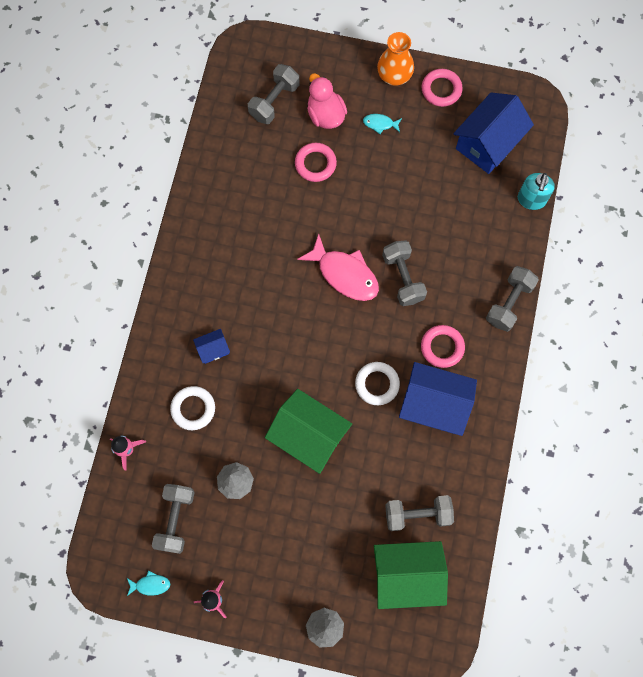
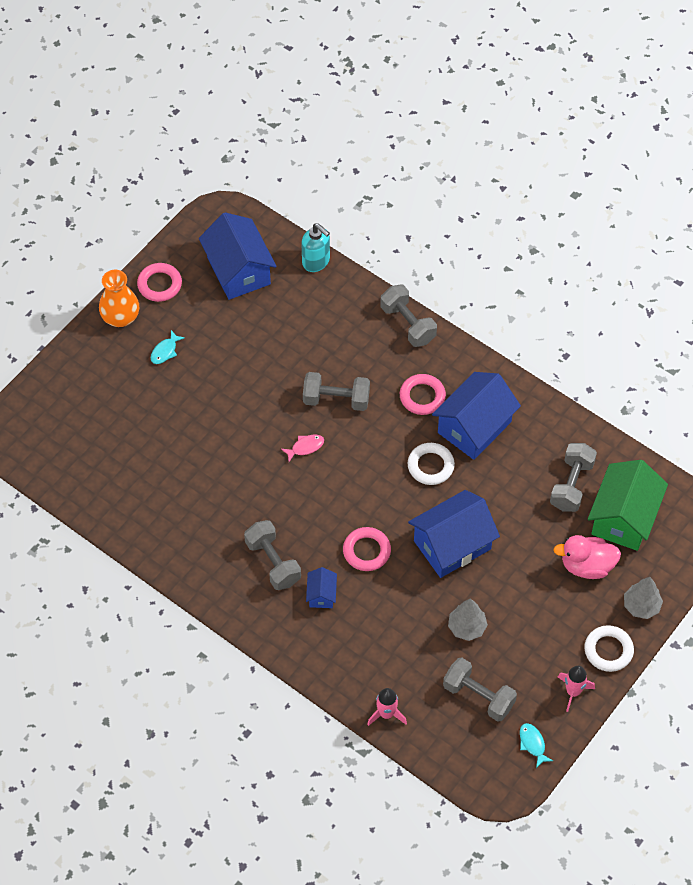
camera: 65 degrees left, 15 degrees down
(150, 584) = (532, 744): turquoise fish -> turquoise fish turned 45 degrees counterclockwise
(193, 409) = (374, 637): white ring -> white ring (608, 650)
(274, 101) = (84, 433): grey dumbbell -> grey dumbbell (273, 562)
(309, 435) = (452, 545): green house -> blue house
(315, 164) = (175, 424): pink ring -> pink ring (366, 551)
(325, 115) = (127, 394): pink duck -> pink duck (587, 566)
(344, 274) = (305, 447): pink fish -> pink fish, size x0.47

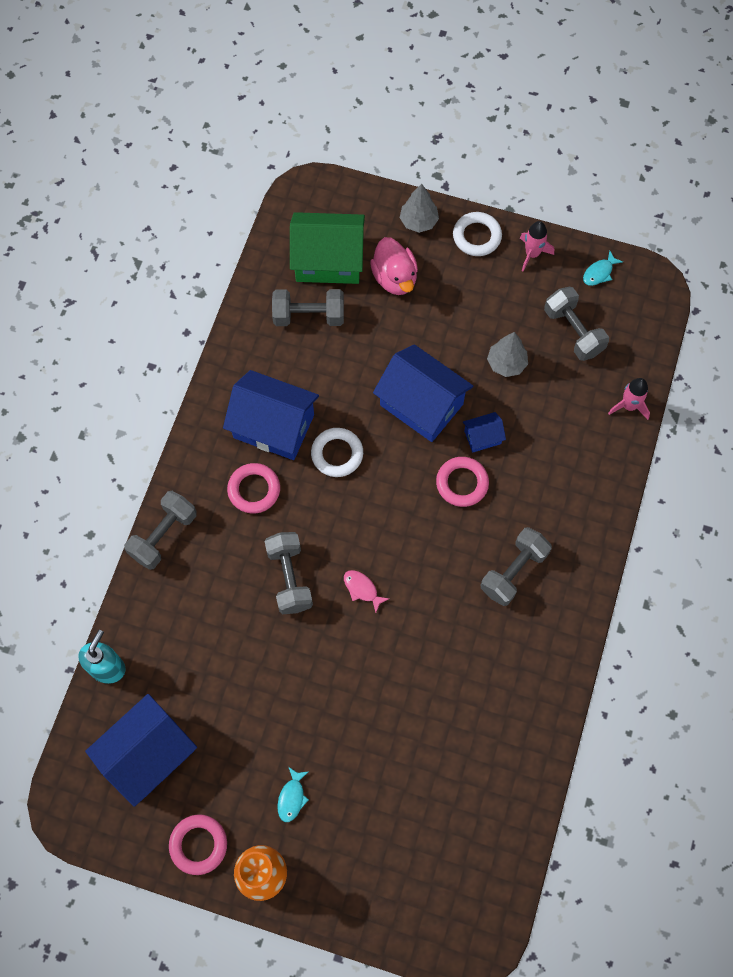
camera: 110 degrees left, 10 degrees up
(165, 351) = (292, 797): turquoise fish -> turquoise fish turned 90 degrees clockwise
(321, 594) = (529, 510): blue house -> blue house (482, 437)
(478, 696) = (573, 331): grey dumbbell -> grey dumbbell turned 45 degrees counterclockwise

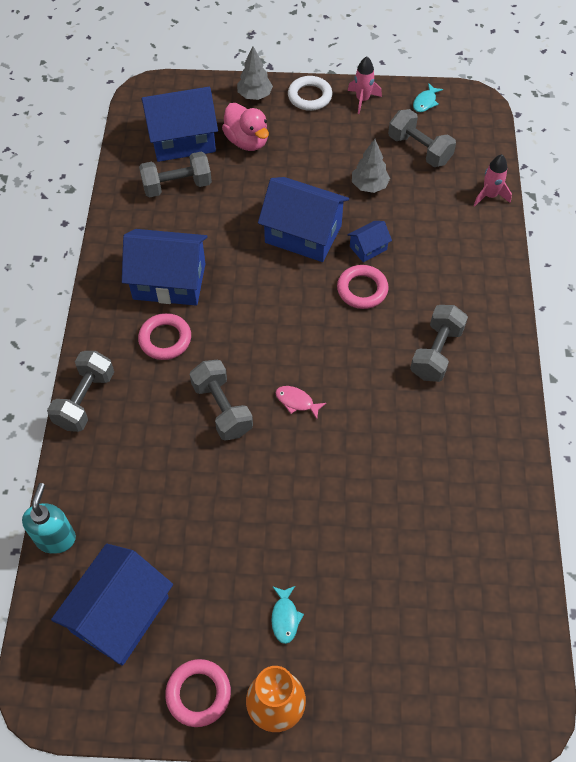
camera: 15 degrees left, 10 degrees down
(328, 260) = (182, 140): green house -> blue house
(337, 454) = (237, 291): white ring -> none

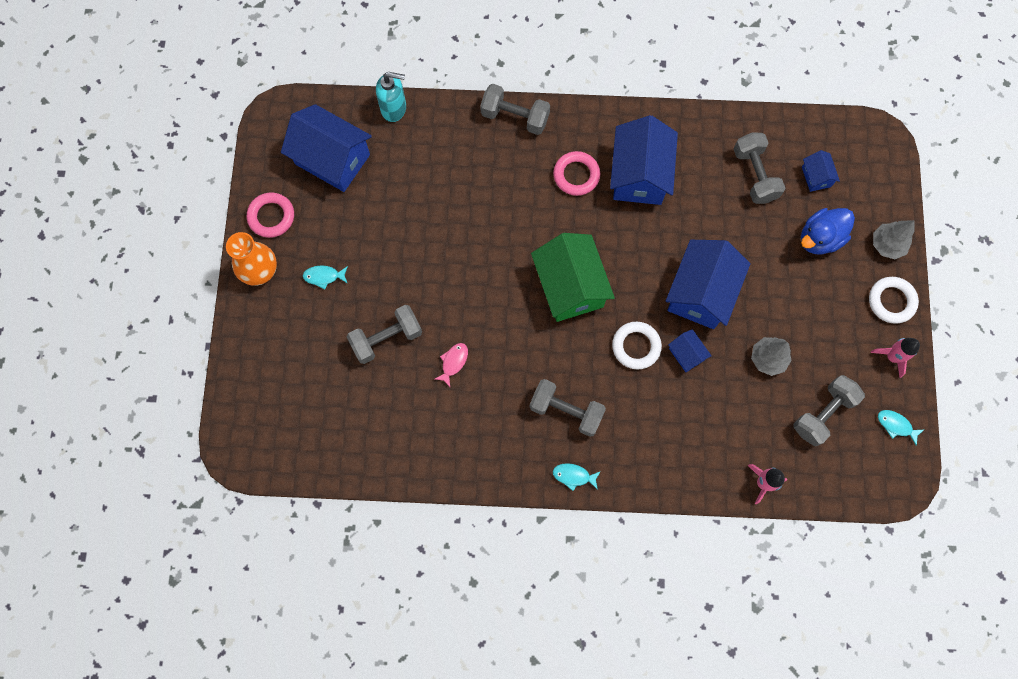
camera: 90 degrees right, 15 degrees up
(182, 140) = (816, 177): blue house -> blue house, size x0.47
(222, 408) = (506, 225): grey dumbbell -> grey dumbbell (387, 338)
(247, 141) = (819, 238): pink duck -> blue duck
(296, 402) = (513, 286): pink fish -> pink fish (453, 362)
(297, 347) = (570, 286): none -> green house
(362, 289) = (636, 346): pink ring -> white ring
(504, 347) = (573, 476): none -> turquoise fish

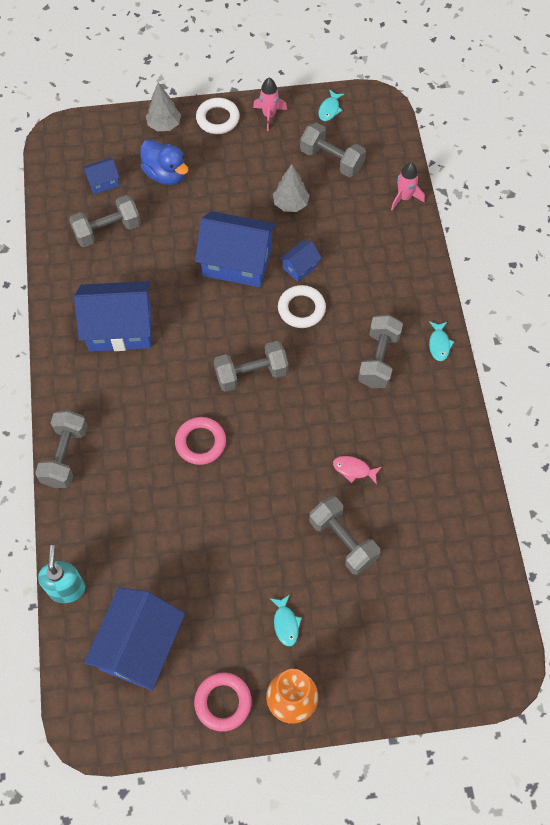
camera: 100 degrees left, 10 degrees down
(570, 286) = (251, 374): green house -> grey dumbbell
(576, 175) = (127, 386): pink ring -> pink ring (200, 442)

